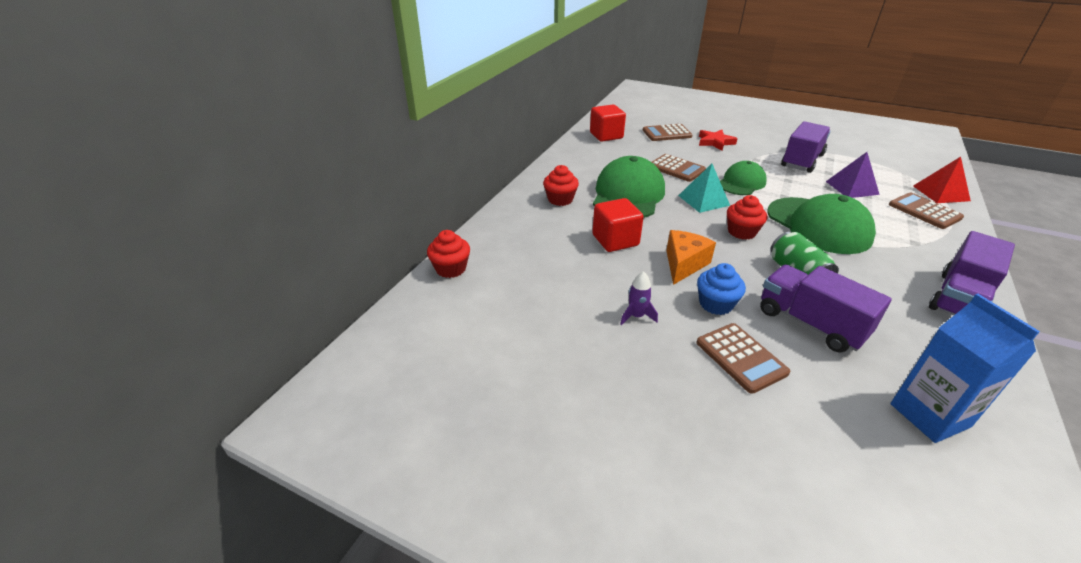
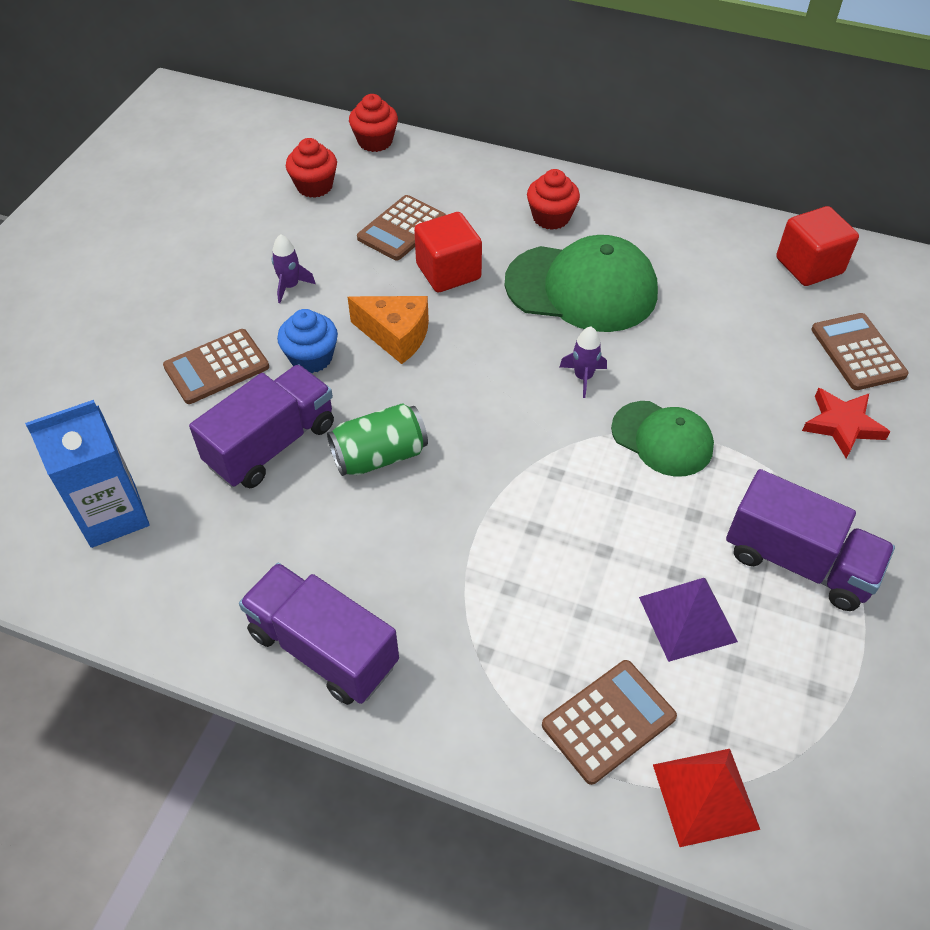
camera: 85 degrees right, 15 degrees up
(676, 168) = (695, 353): brown calculator -> brown calculator (402, 229)
(703, 200) = (583, 377): turquoise pyramid -> purple rocket
(741, 232) = (488, 411): red cupcake -> red cupcake (314, 186)
(818, 225) = (523, 519): green cap -> none

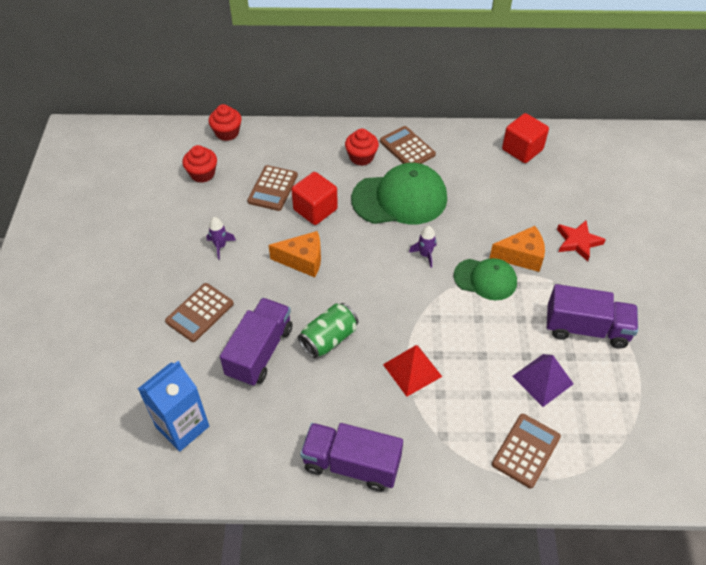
camera: 20 degrees left, 0 degrees up
(311, 358) = (257, 289): blue cupcake -> none
(705, 796) = (591, 473): red pyramid -> red pyramid (412, 370)
(737, 421) = (521, 256): none -> orange cheese
(857, 352) = (569, 196): brown calculator -> brown calculator (407, 148)

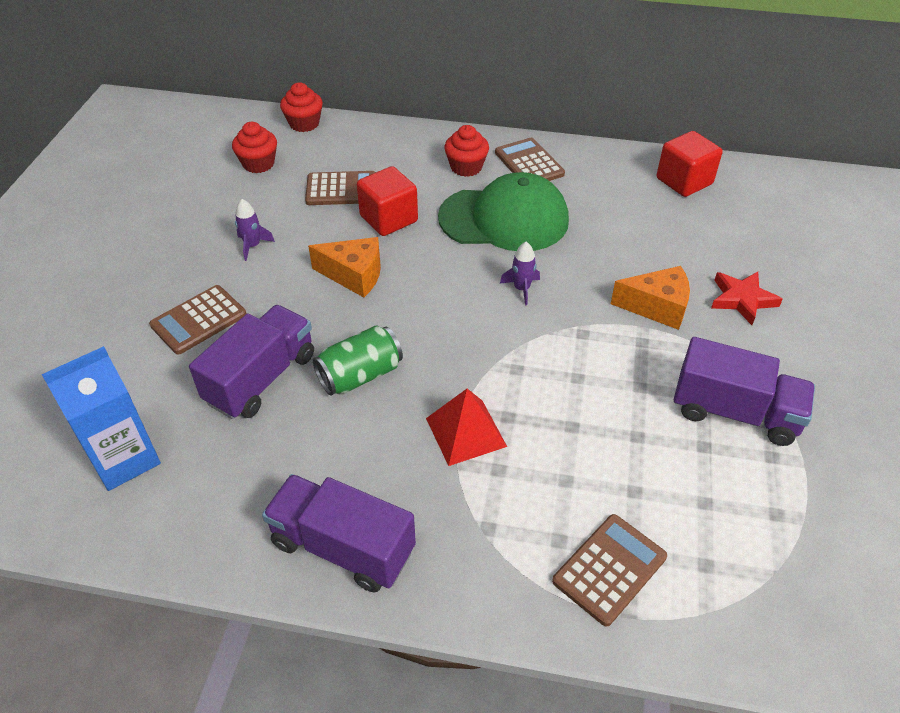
camera: 10 degrees right, 5 degrees down
(273, 188) = (341, 189): brown calculator -> brown calculator turned 120 degrees counterclockwise
(485, 279) = (599, 329): green cap -> none
(542, 380) = (655, 472): purple pyramid -> none

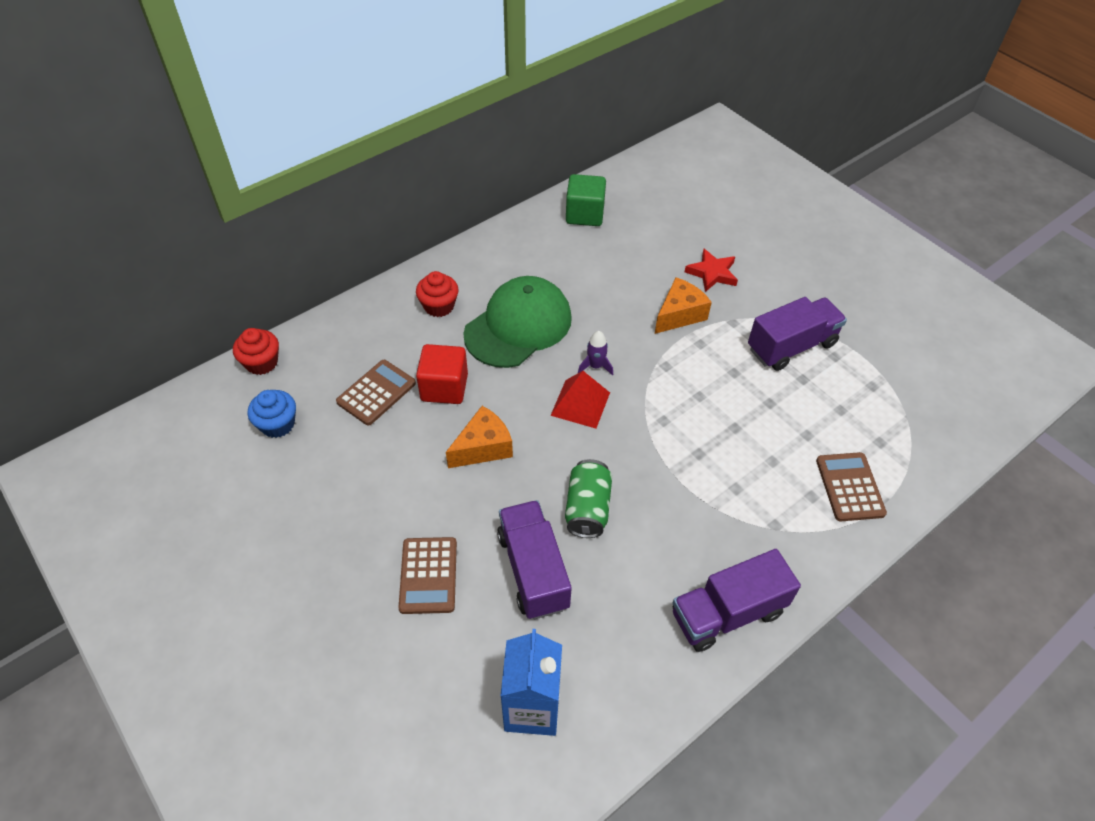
camera: 50 degrees left, 5 degrees up
(252, 246) = (379, 490): purple rocket -> none
(258, 164) = (278, 424): red cupcake -> blue cupcake
(466, 432) = (691, 484): red pyramid -> red pyramid (580, 403)
(529, 163) = (476, 271): brown calculator -> none
(684, 181) = (584, 214): red cube -> green cube

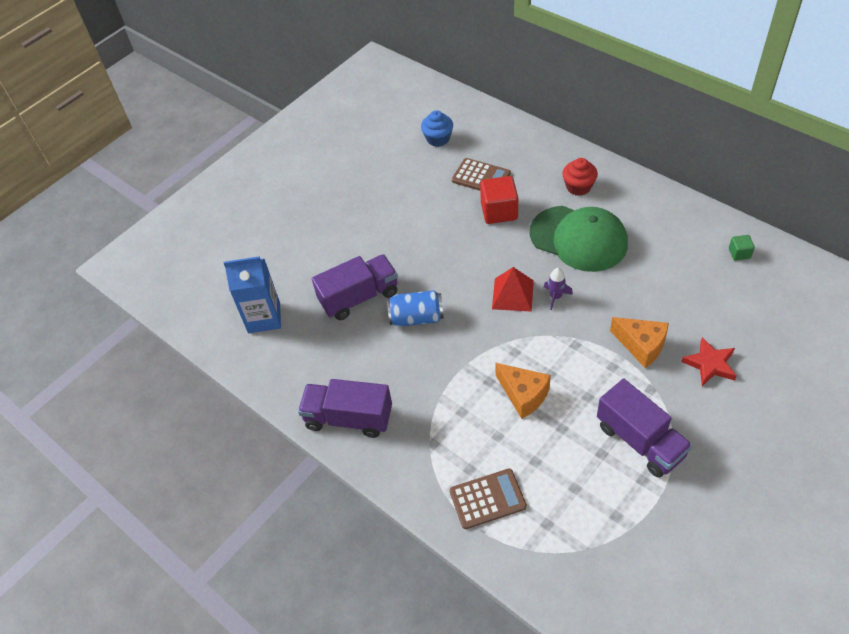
camera: 85 degrees right, 0 degrees up
(262, 363) = (486, 114): red cupcake -> none
(428, 575) = (344, 244): brown calculator -> none
(483, 447) = (452, 246): orange cheese -> orange cheese (523, 395)
(584, 214) = (739, 253): green cube -> green cube, size x0.51
(587, 508) = (416, 318): green can -> blue can
(727, 613) = (349, 418): purple truck -> purple truck turned 45 degrees counterclockwise

